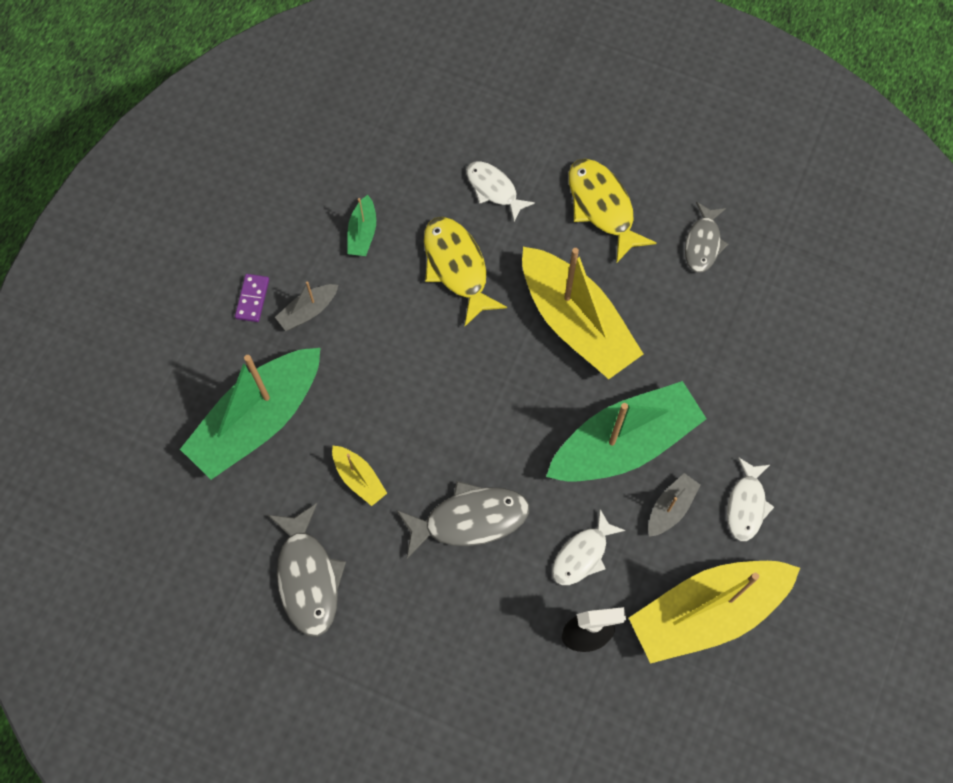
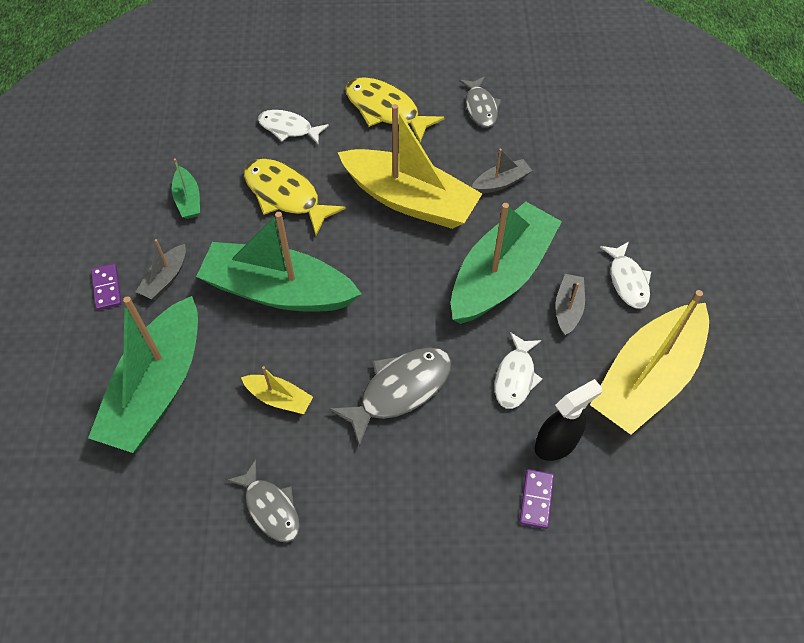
camera: 25 degrees left, 10 degrees down
(308, 577) = (270, 508): grey fish -> grey fish, size x0.66
(405, 369) = (278, 291): none -> green boat
(540, 678) = (536, 499): none -> purple domino
(678, 341) = (501, 182): none -> grey boat

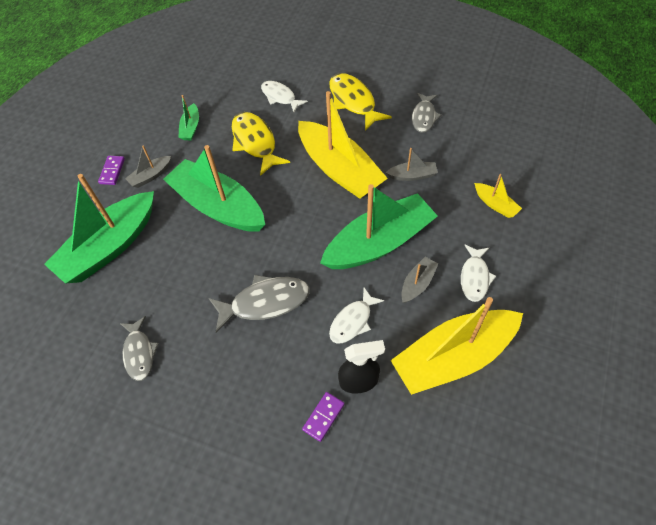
camera: 25 degrees right, 0 degrees up
(279, 398) = (182, 280): yellow boat -> yellow boat (495, 204)

